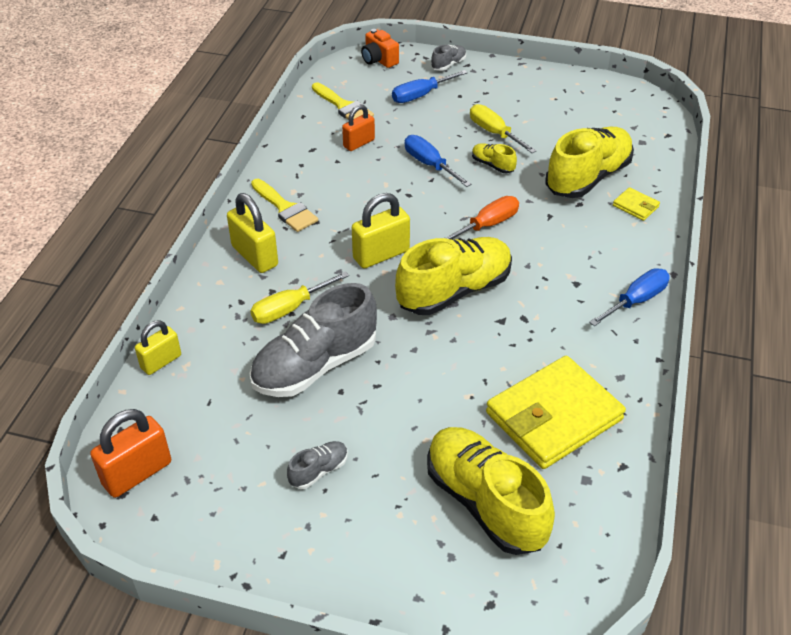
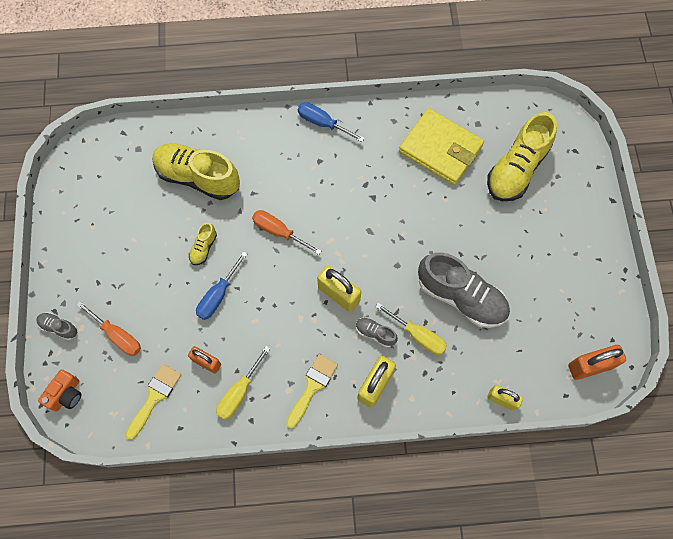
camera: 110 degrees left, 25 degrees up
(137, 473) = (590, 366): orange padlock -> orange padlock turned 45 degrees counterclockwise
(319, 471) = (538, 262): grey shoe -> grey shoe (375, 333)
(421, 95) = (117, 335): blue screwdriver -> orange screwdriver
(454, 291) = (357, 233): yellow shoe -> none
(494, 133) = (158, 258): yellow screwdriver -> yellow screwdriver (239, 392)
(635, 206) = (222, 140): yellow wallet -> none

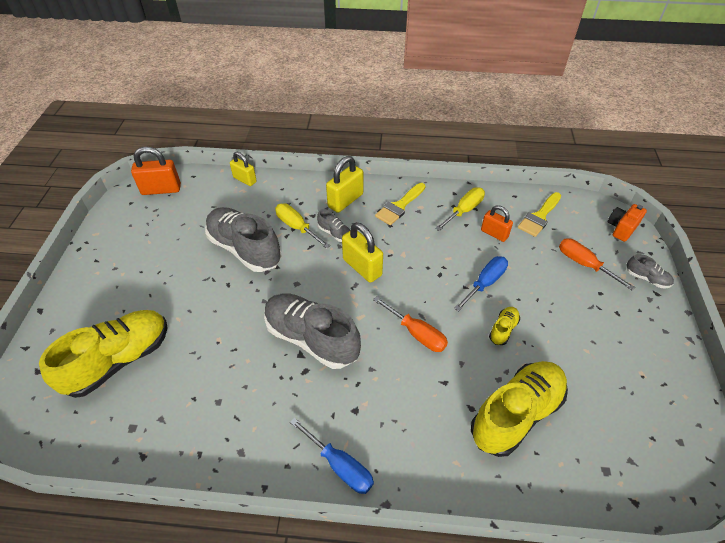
camera: 170 degrees left, 20 degrees down
(198, 177) = (516, 414): yellow shoe -> yellow shoe turned 75 degrees counterclockwise
(367, 212) = (311, 338): none -> grey shoe
(440, 149) = (196, 400): yellow wallet -> none

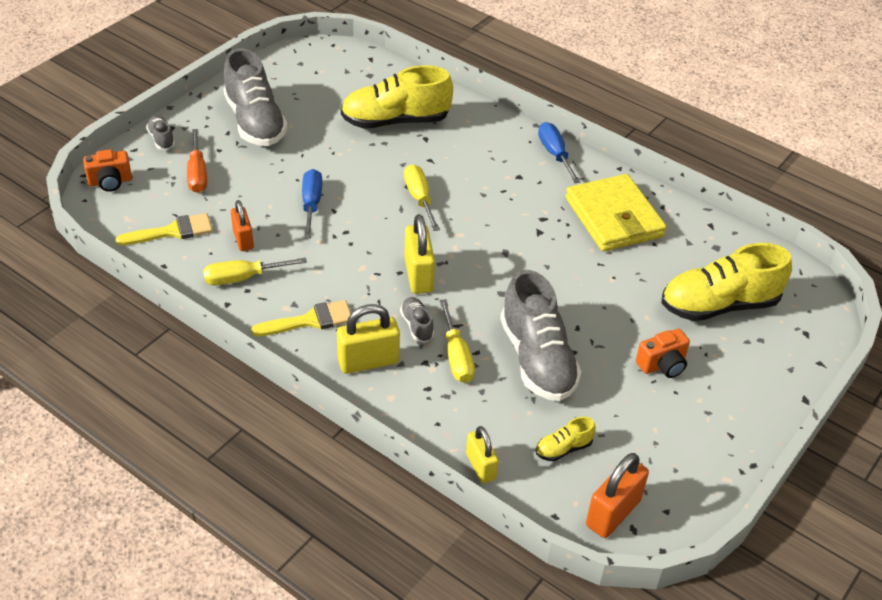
camera: 150 degrees left, 5 degrees down
(155, 286) = (662, 365): none -> orange camera
(161, 189) = (613, 513): orange padlock -> orange padlock turned 75 degrees counterclockwise
(242, 409) = (614, 217): none -> yellow wallet
(311, 338) = (520, 238): grey shoe -> grey shoe (255, 122)
(416, 333) = (419, 198): orange screwdriver -> yellow screwdriver
(485, 283) = (311, 204): blue screwdriver -> blue screwdriver turned 105 degrees clockwise
(503, 329) = (340, 167): yellow shoe -> yellow shoe (563, 448)

